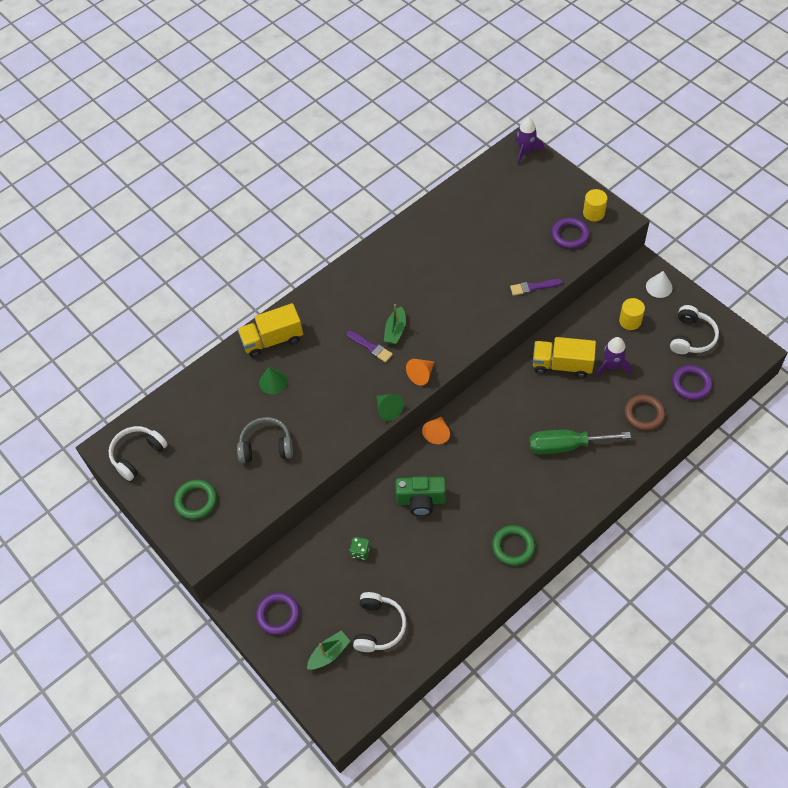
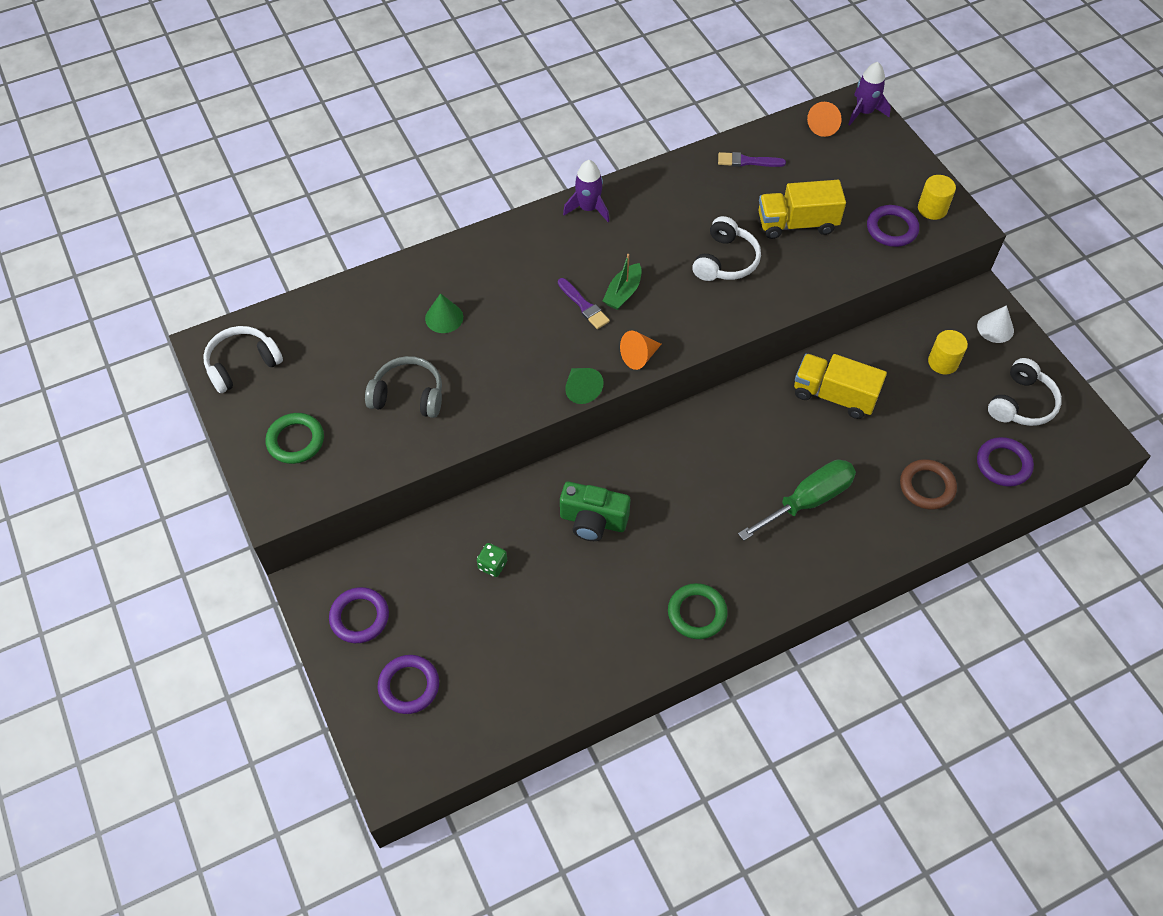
camera: 10 degrees right, 0 degrees up
(273, 340) = (461, 266): yellow truck -> yellow truck (797, 223)
(329, 653) = (409, 686): green boat -> purple ring
(378, 626) = (485, 669): white headphones -> white headphones (725, 261)
(437, 433) = (641, 440): orange cone -> orange cone (824, 126)
(533, 287) = (823, 282): purple brush -> purple brush (747, 161)
(566, 446) = (808, 501): green screwdriver -> green screwdriver turned 135 degrees clockwise
(612, 366) = (901, 414): purple rocket -> purple rocket (588, 208)

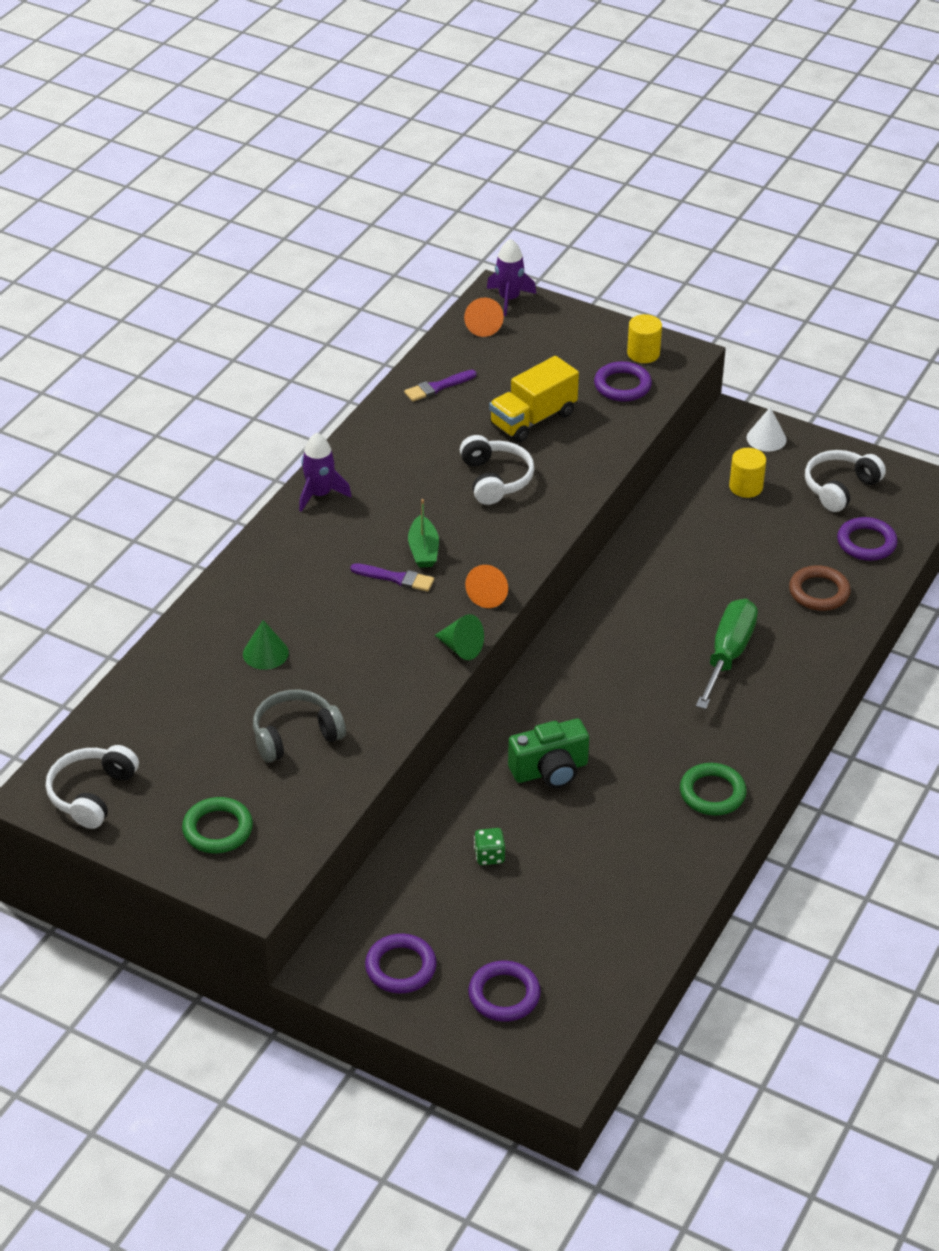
camera: 35 degrees left, 15 degrees down
(834, 395) = (675, 559): yellow truck -> none
(1021, 403) = (840, 488): white headphones -> white headphones turned 135 degrees counterclockwise

